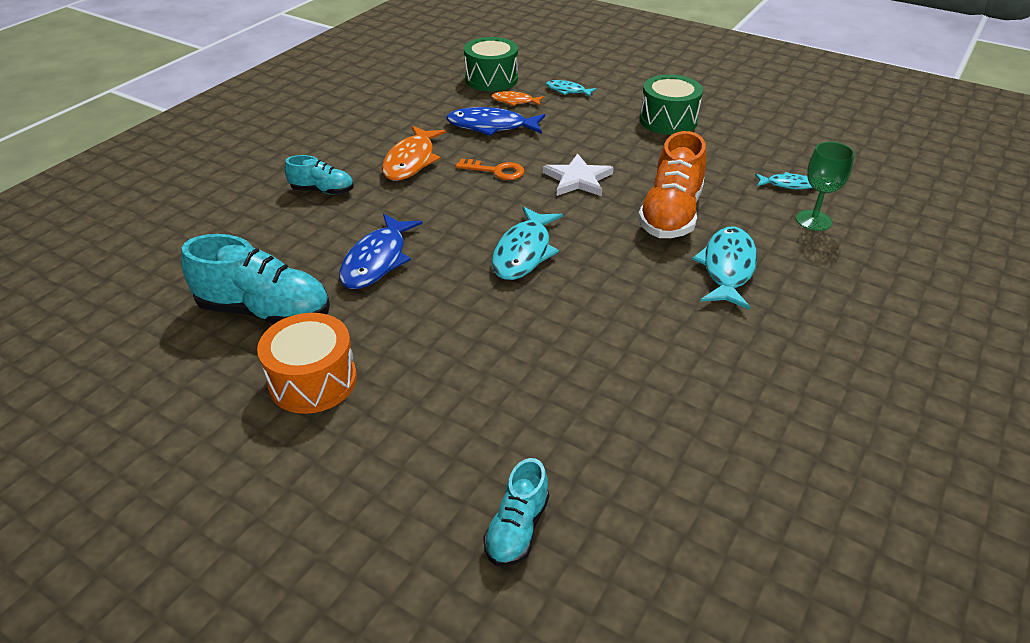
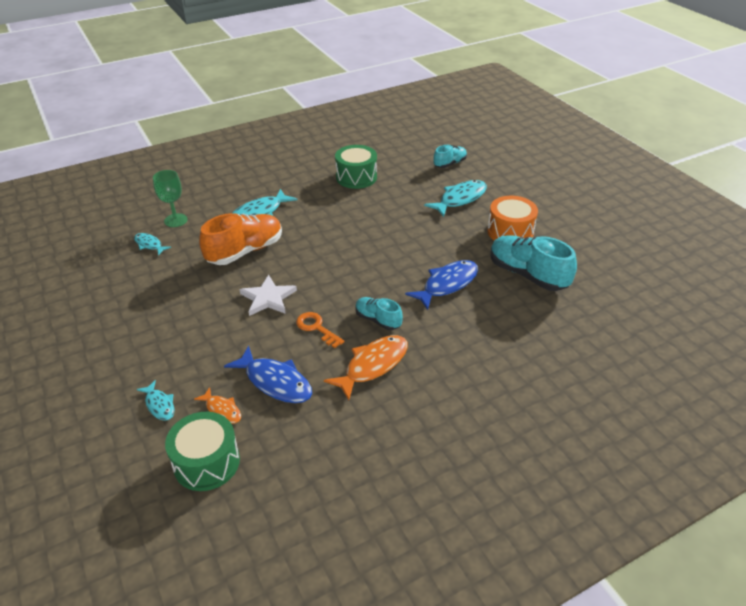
camera: 150 degrees left, 0 degrees up
(322, 191) = (460, 359): turquoise shoe -> turquoise shoe (378, 320)
(524, 252) = (355, 259): turquoise fish -> turquoise fish (460, 199)
(668, 120) = (133, 328): green drum -> green drum (356, 177)

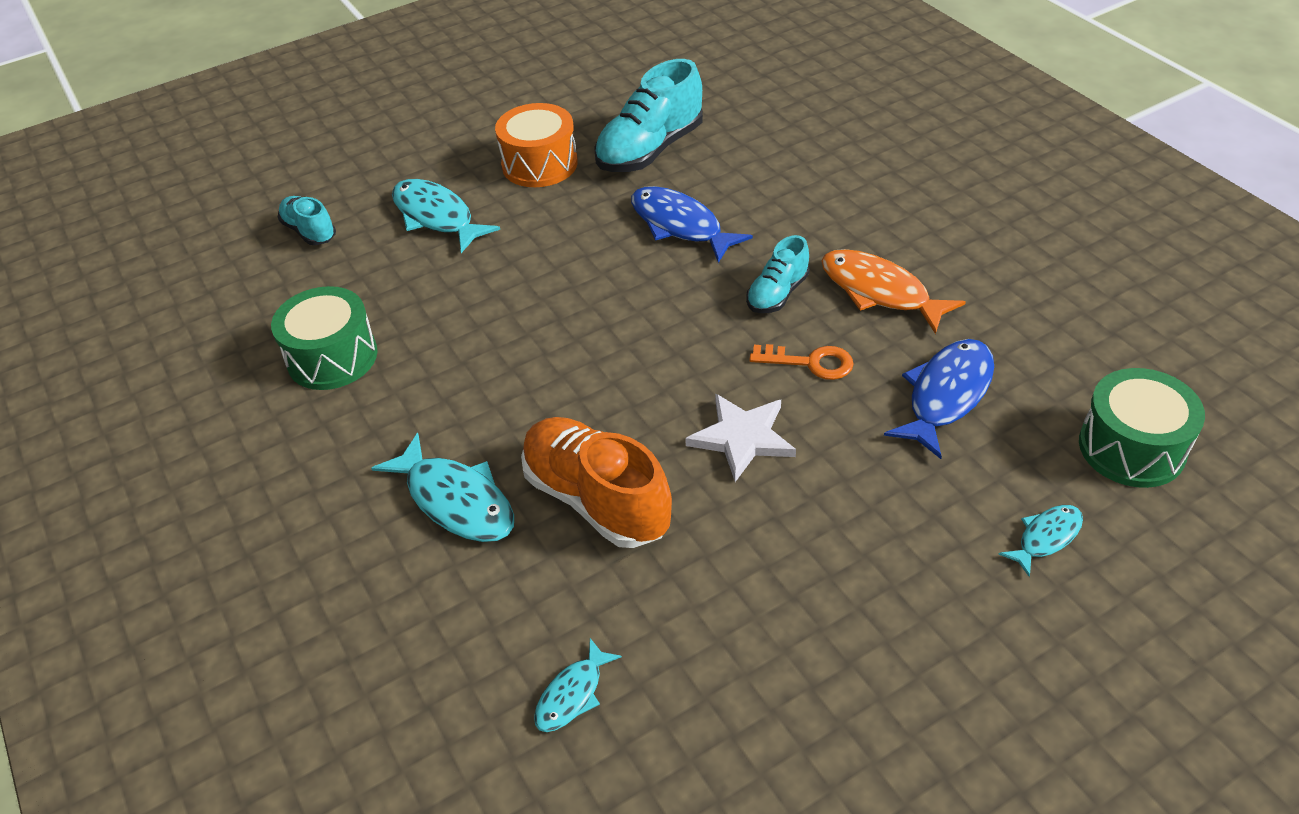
camera: 90 degrees left, 5 degrees up
(175, 220) = (470, 664): green goblet -> none
(222, 410) = (1026, 450): orange fish -> none
(316, 328) = (810, 363): orange key -> orange key turned 120 degrees counterclockwise

